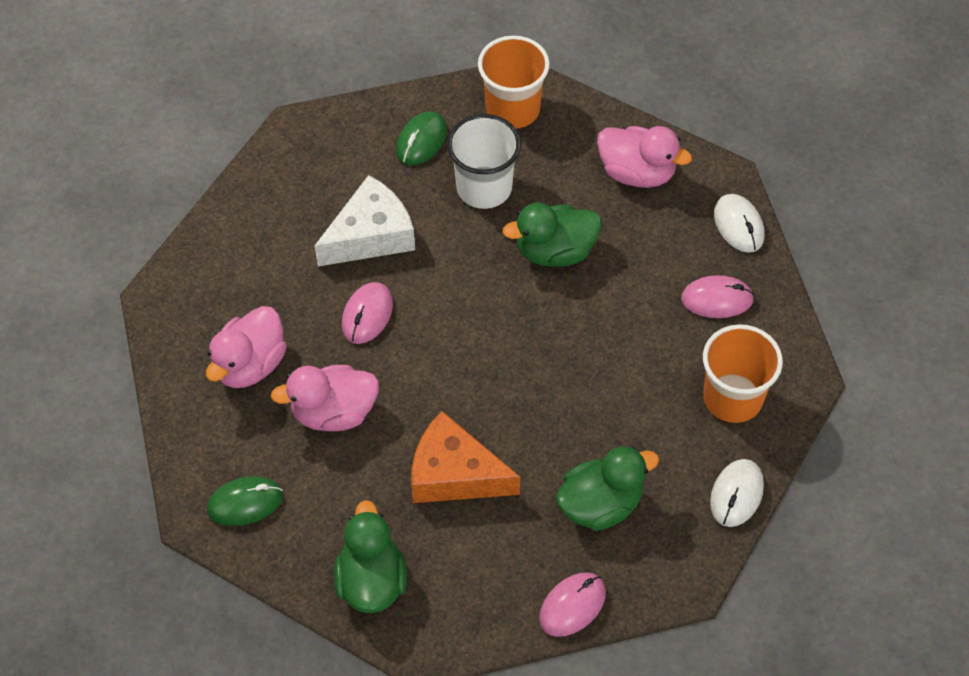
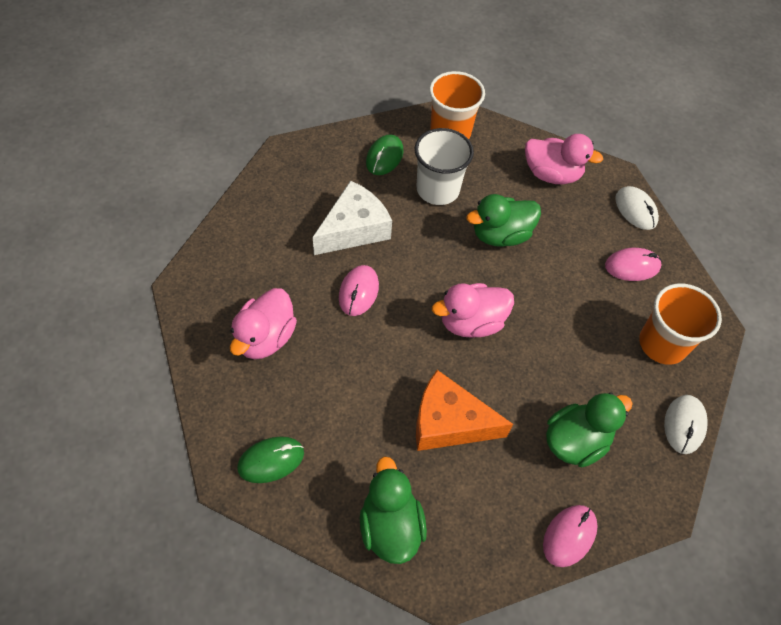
camera: 10 degrees left, 0 degrees up
(334, 412) = (340, 375): pink duck -> pink duck (471, 322)

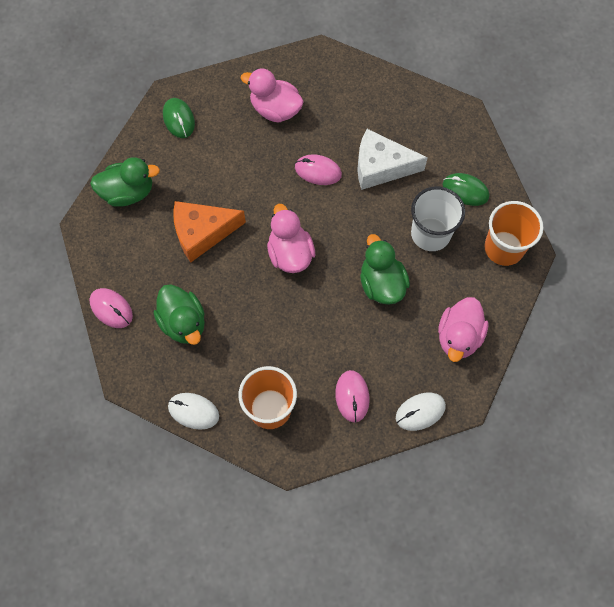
camera: 95 degrees right, 10 degrees up
(354, 229) = (381, 167): white cheese -> white cheese turned 135 degrees clockwise
(449, 422) = (202, 233): orange cheese -> orange cheese turned 120 degrees counterclockwise

